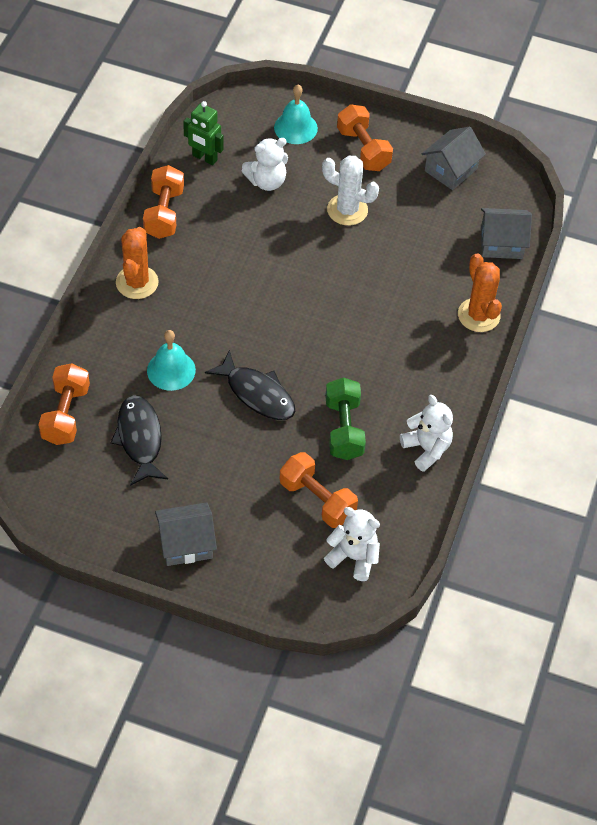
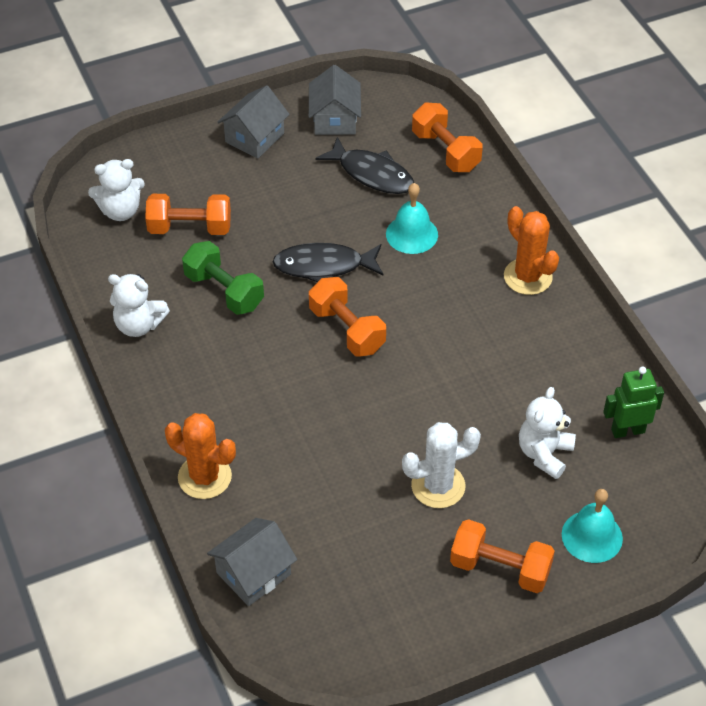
camera: 140 degrees right, 5 degrees down
(164, 213) = (588, 350): orange dumbbell -> orange dumbbell (347, 330)
(451, 170) = (388, 620): grey house -> grey house (335, 119)

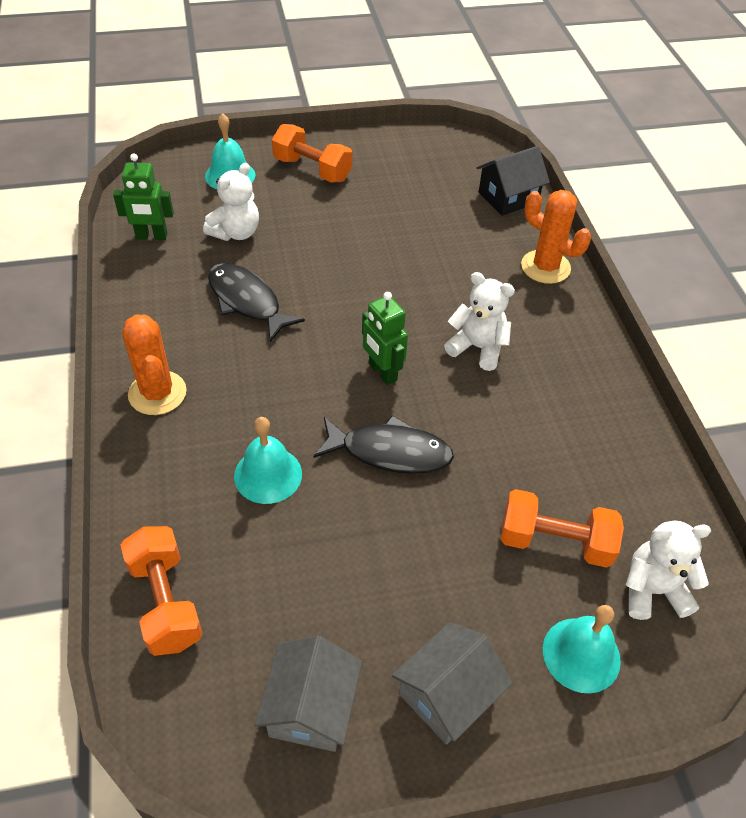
camera: 170 degrees left, 0 degrees up
(139, 325) = (616, 420): white teddy bear -> white teddy bear (477, 347)
(171, 169) = (581, 654): none -> turquoise bell
(224, 291) = (515, 443): green dumbbell -> none
(253, 573) = (508, 197): grey house -> black house
(347, 330) = (382, 372): orange dumbbell -> green robot
(372, 174) = (287, 582): black fish -> black fish (247, 301)
(438, 486) = (339, 226): white cactus -> none

